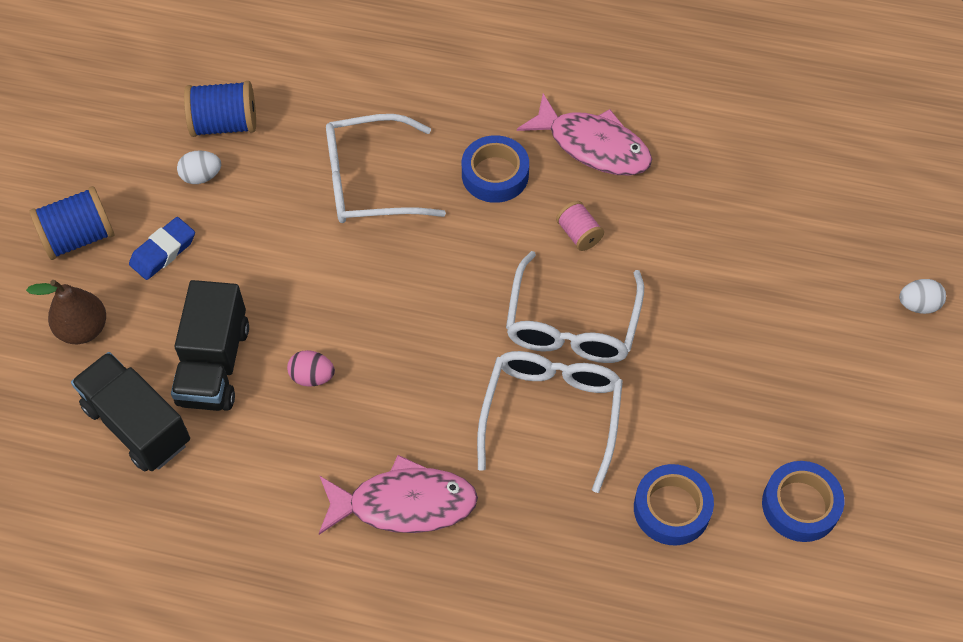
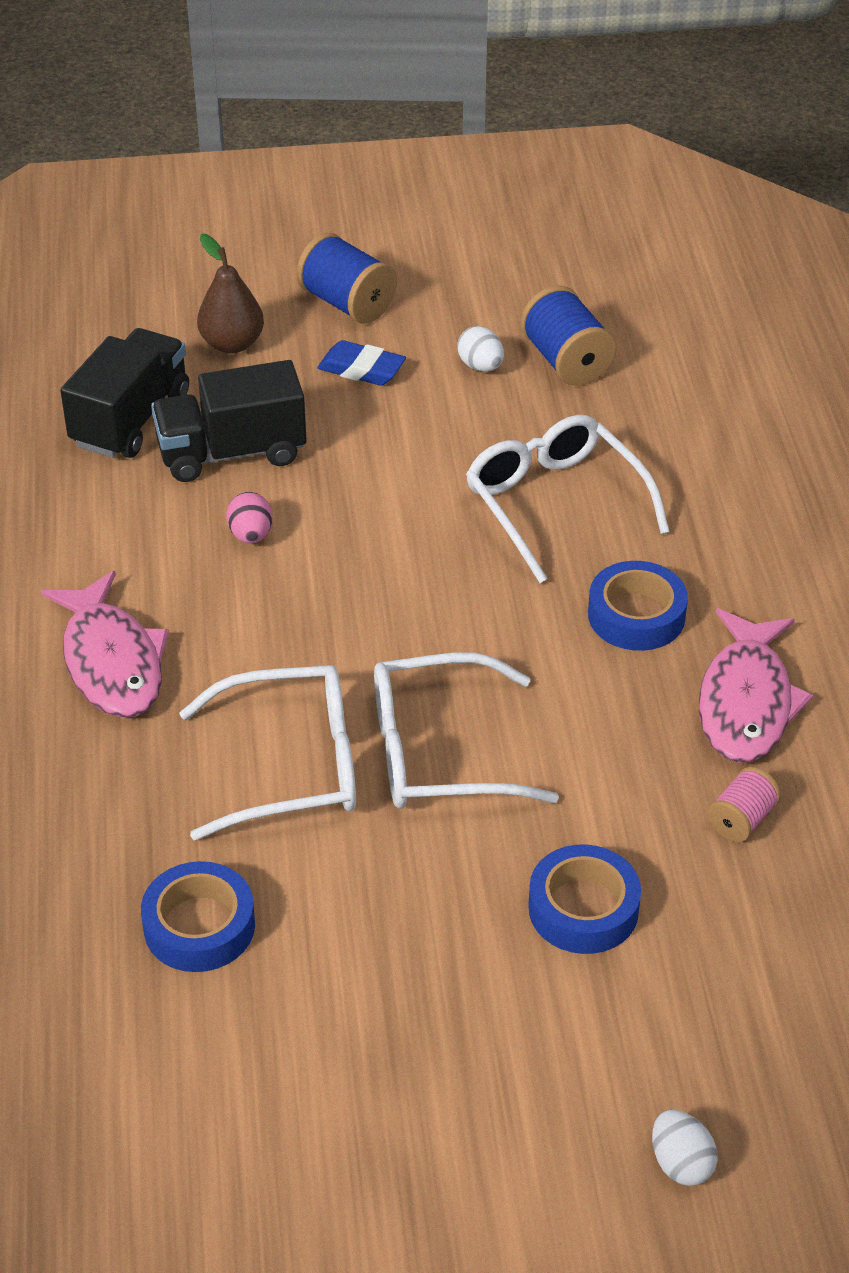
camera: 70 degrees right, 15 degrees down
(579, 234) = (588, 724): pink spool -> pink spool (741, 819)
(800, 505) = (258, 1074): blue tape -> blue tape (583, 908)

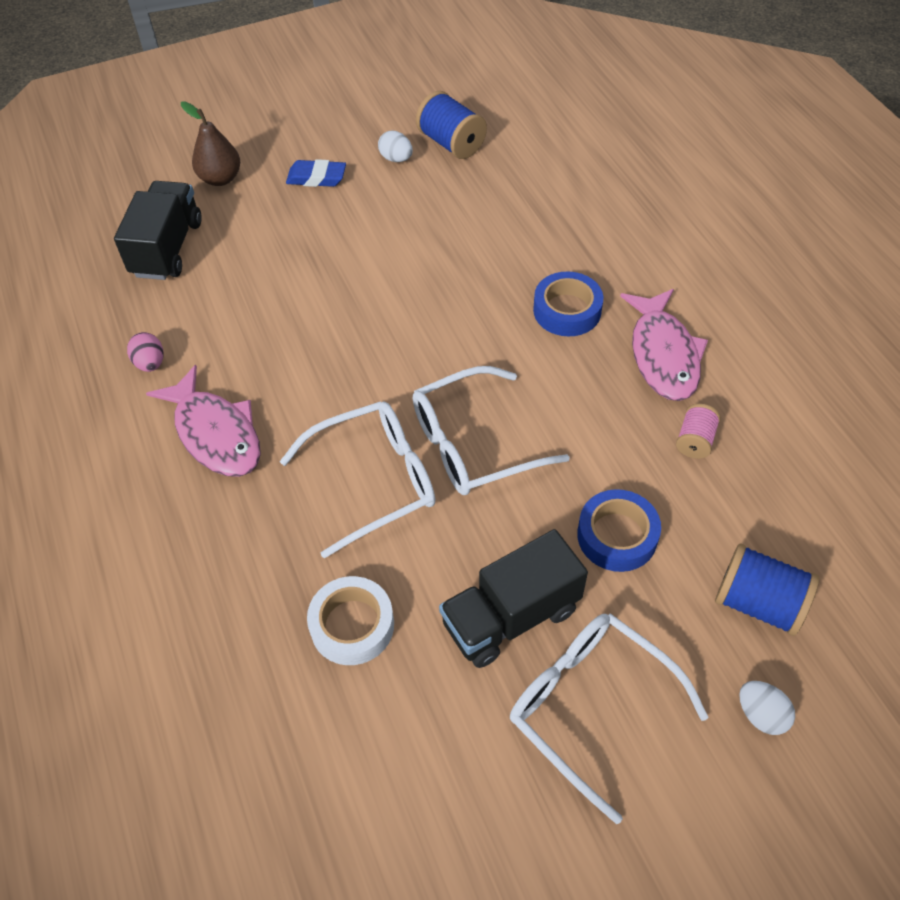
camera: 15 degrees left, 10 degrees up
(199, 926) = (352, 625): blue tape -> white tape
(231, 453) = (248, 257): black truck -> black truck (511, 616)
(251, 535) = (282, 314): pink egg -> pink egg (150, 363)
(347, 303) = (290, 134): blue spool -> blue spool (758, 603)
(555, 504) = (483, 244): white glasses -> white glasses (591, 707)

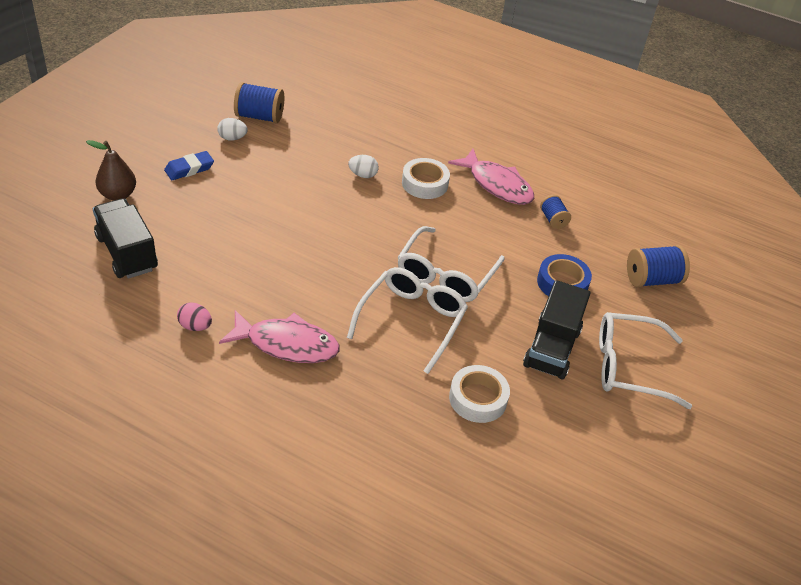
camera: 45 degrees left, 10 degrees down
(567, 310) = (425, 183): blue tape -> white tape
(695, 440) = (553, 220): pink spool -> blue spool
(761, 715) = (699, 327): white egg -> white egg (363, 175)

